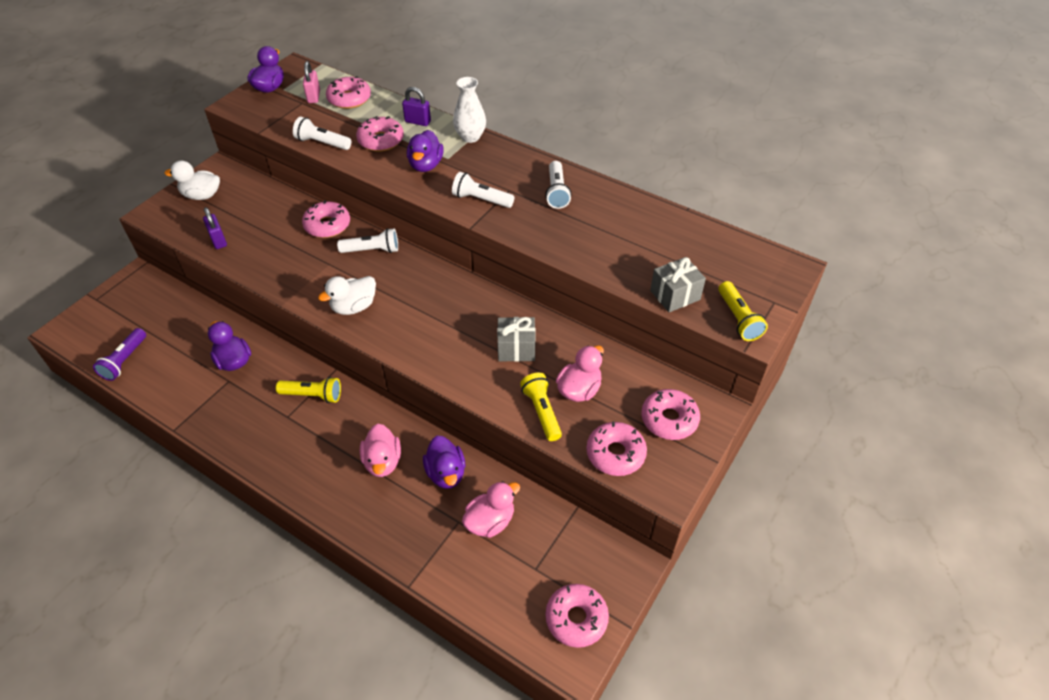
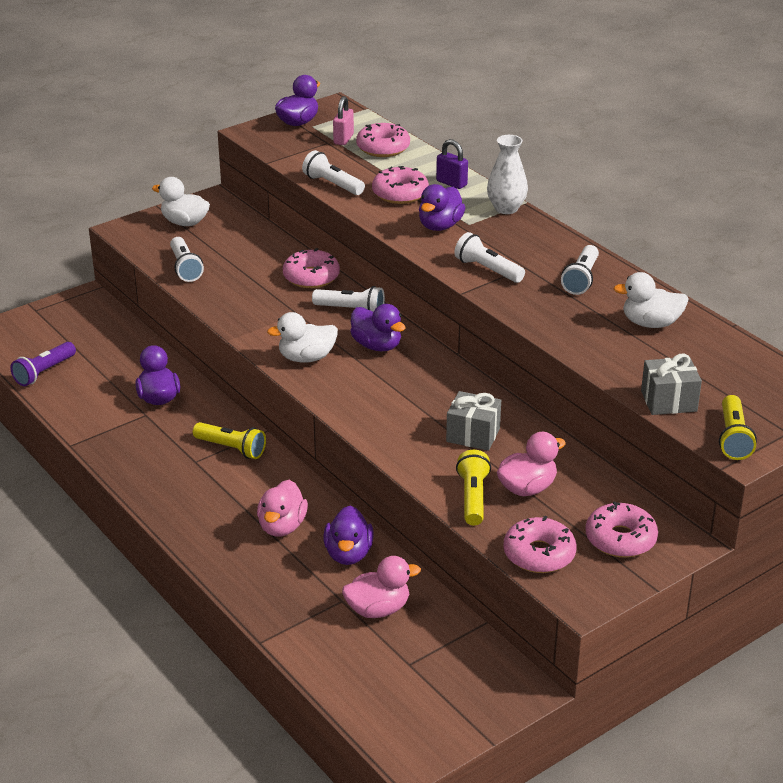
camera: 20 degrees right, 15 degrees down
(218, 240) = (185, 268): purple padlock -> white flashlight
(406, 280) = (377, 346): none -> purple duck
(576, 618) = (434, 719): pink donut -> none
(627, 222) = (650, 323): none -> white duck

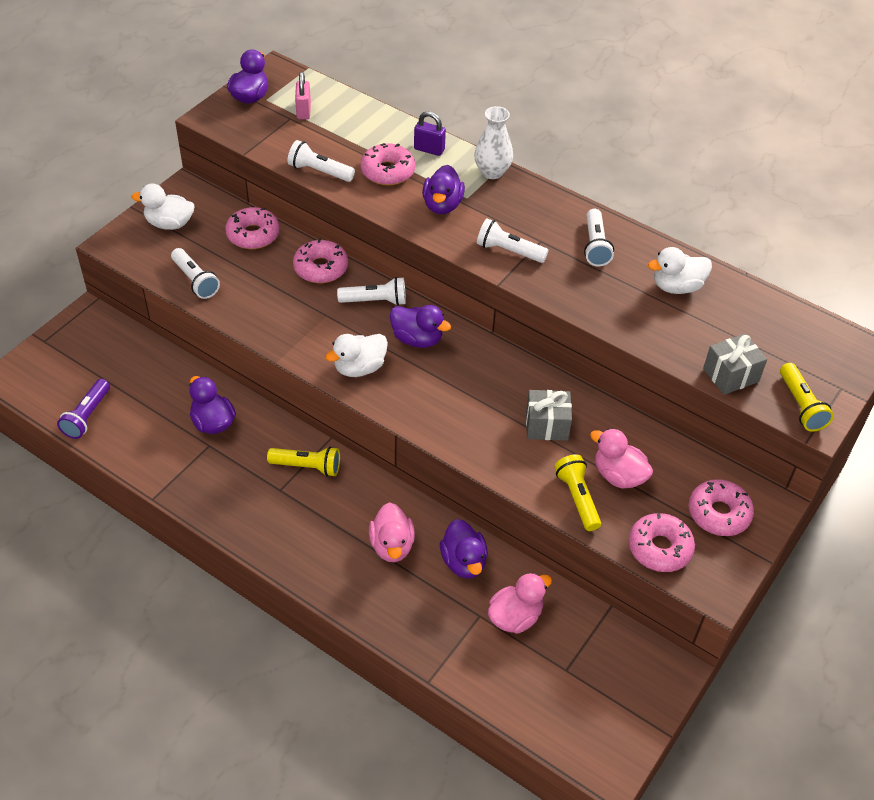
camera: 20 degrees left, 15 degrees up
(383, 148) = (346, 116): pink donut -> pink donut (253, 235)
(527, 488) = (618, 475): pink duck -> pink duck turned 90 degrees counterclockwise

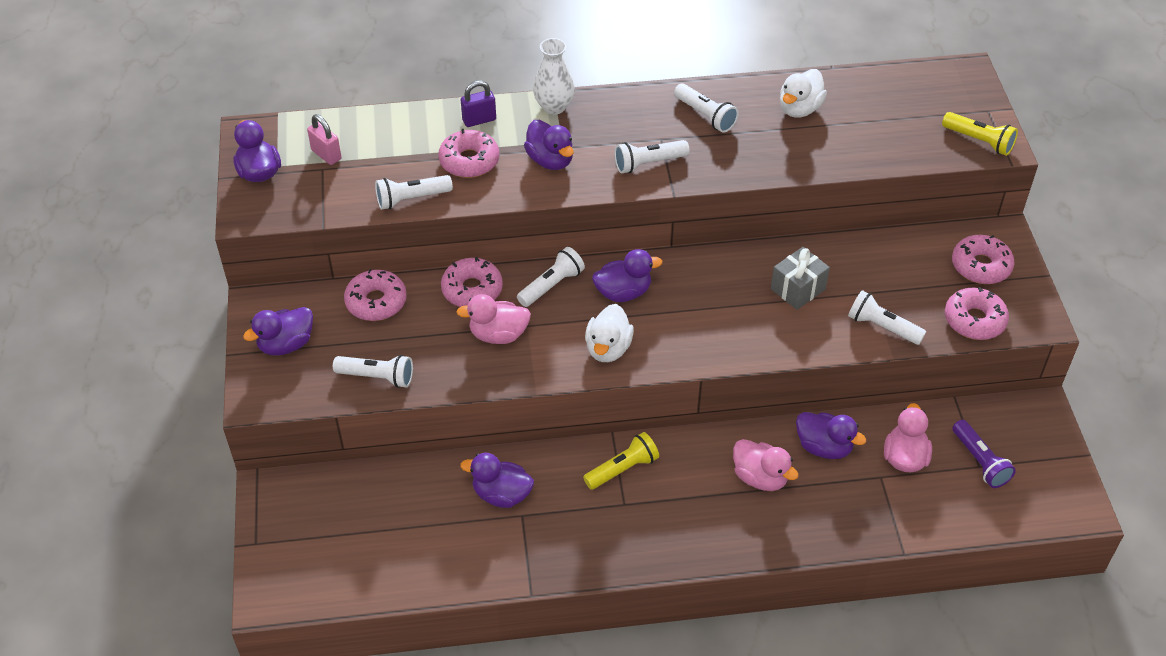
camera: 40 degrees left, 0 degrees up
(87, 416) = (385, 575): purple flashlight -> purple flashlight (980, 461)
(169, 223) = (286, 344): white duck -> purple duck
(577, 498) = (882, 327): yellow flashlight -> white flashlight
(618, 475) = (888, 289): pink duck -> pink duck (498, 335)
(730, 375) = (912, 151): grey gift -> none

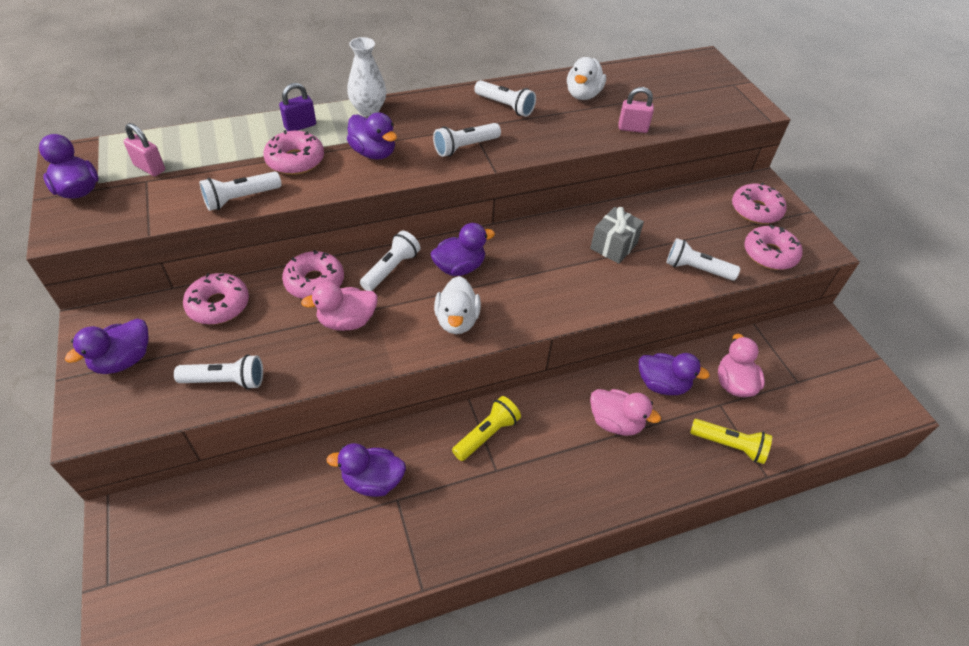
camera: 15 degrees left, 0 degrees up
(842, 158) = (632, 128): none -> pink padlock
(979, 141) = (737, 106): yellow flashlight -> yellow flashlight (729, 445)
(980, 461) = (797, 377): purple flashlight -> none

